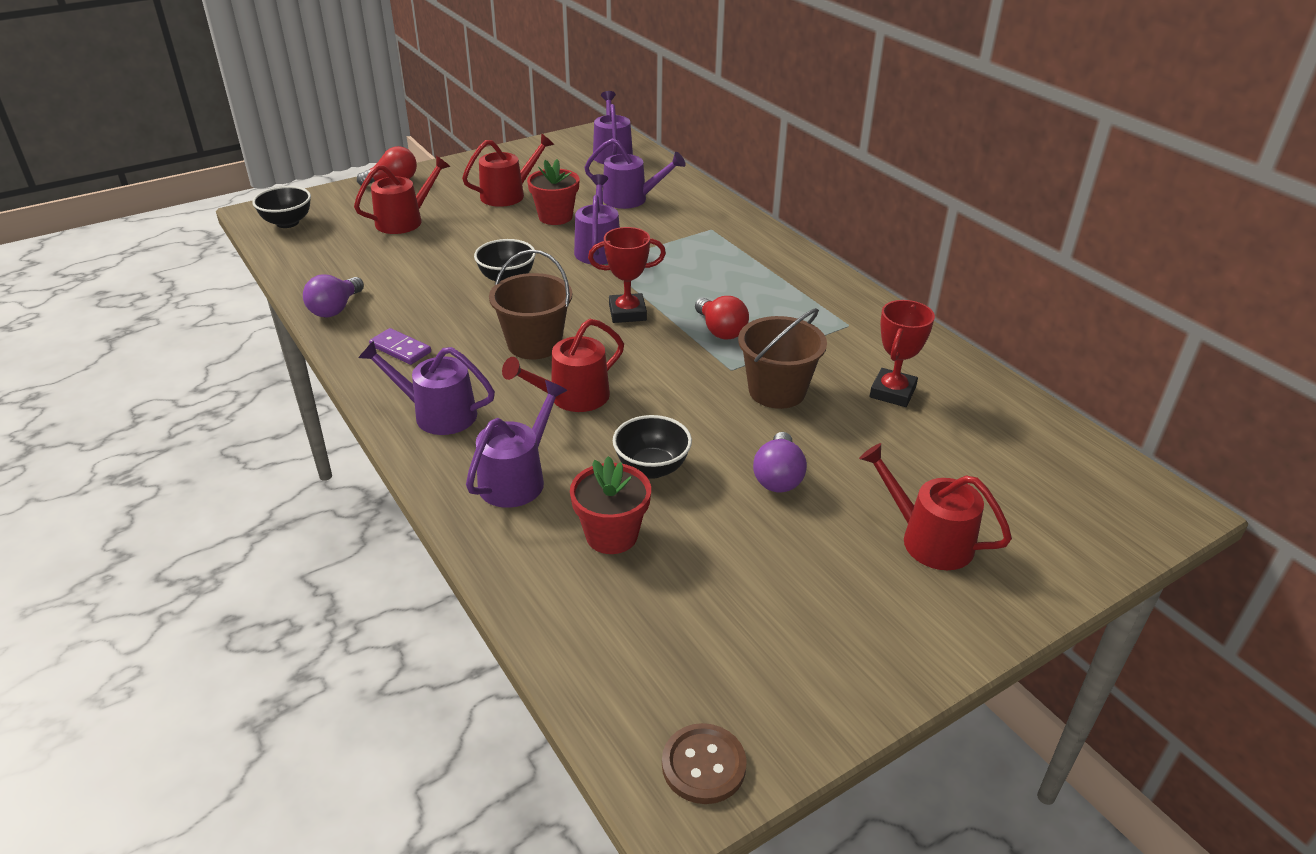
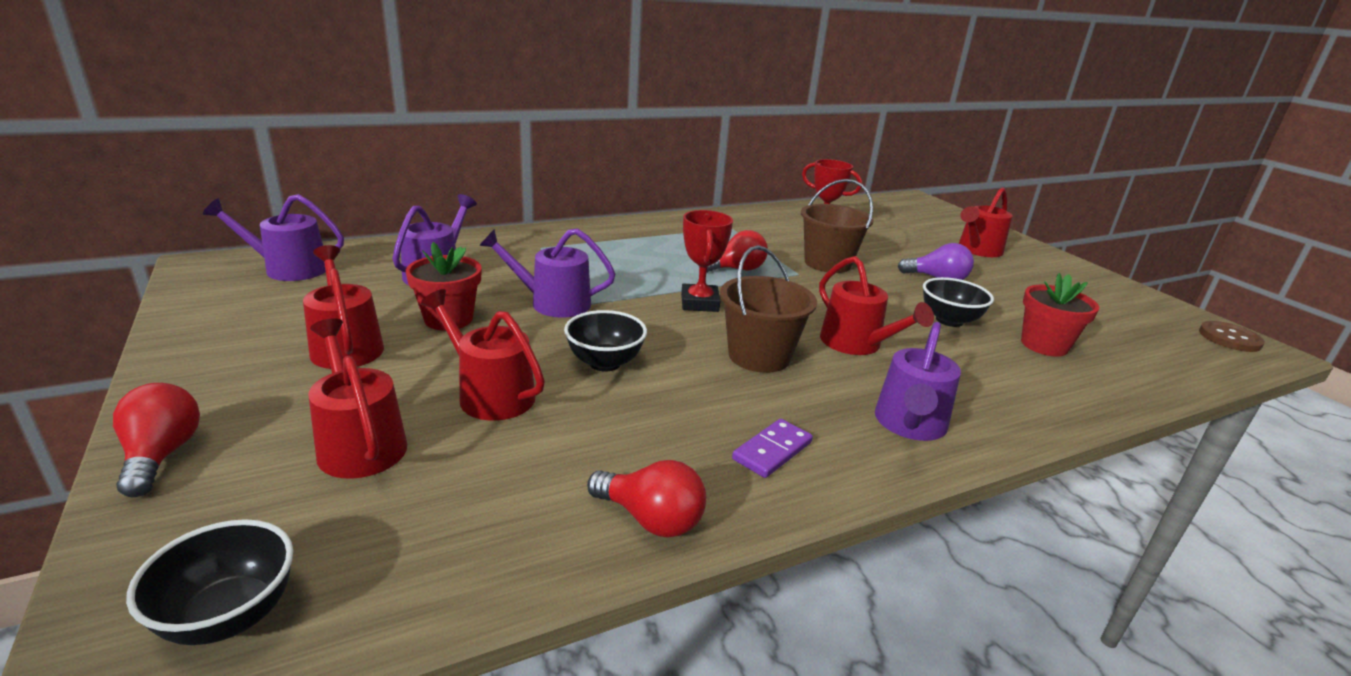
camera: 85 degrees left, 10 degrees down
(335, 309) = (651, 519): purple light bulb -> red light bulb
(458, 246) = (490, 394): none -> red watering can
(517, 479) = (997, 382): purple watering can -> none

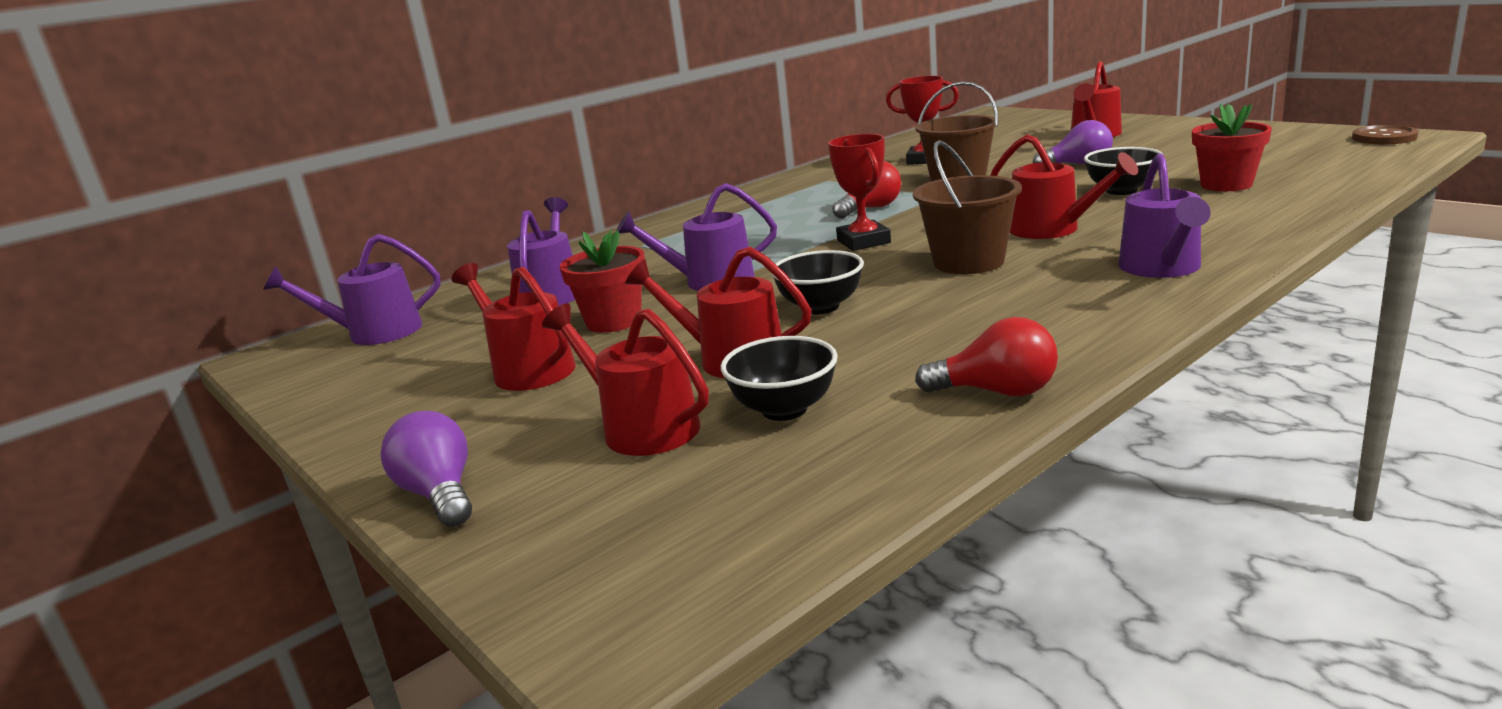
camera: 10 degrees left, 5 degrees down
(161, 455) = (440, 494): red light bulb -> purple light bulb
(229, 616) = (673, 565): black bowl -> black bowl (784, 409)
(772, 451) = (1056, 319): purple domino -> none

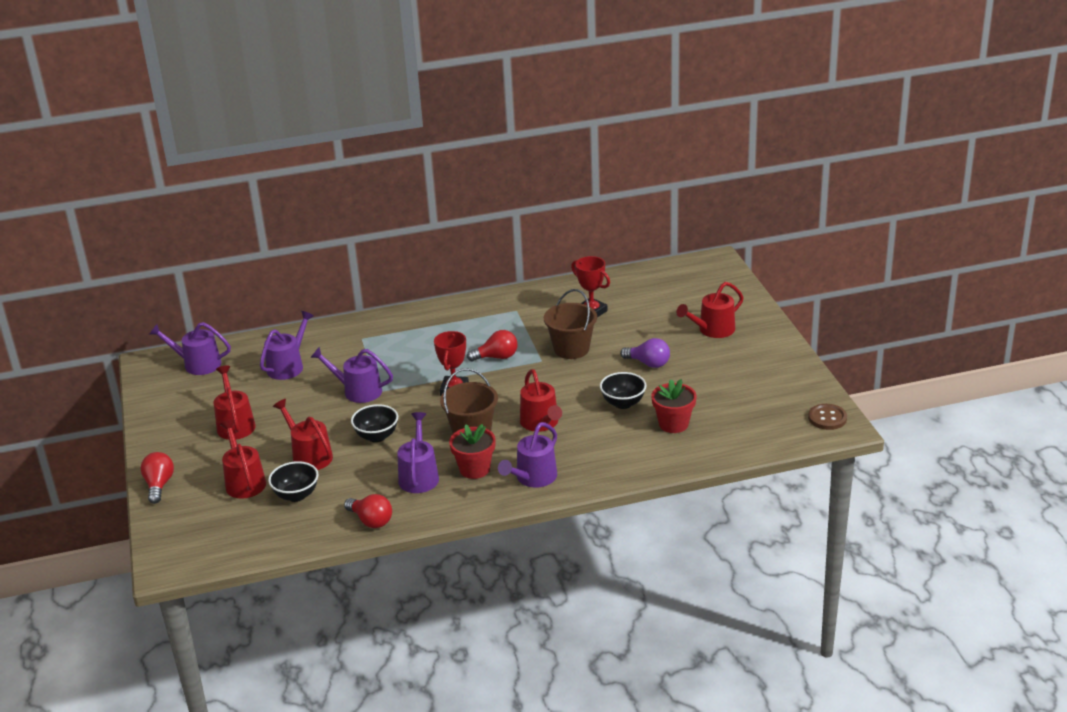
camera: 25 degrees right, 10 degrees up
(440, 494) = (159, 485): purple light bulb -> red light bulb
(614, 321) = (292, 405): red flower pot -> red flower pot (474, 469)
(976, 320) = (419, 476): none -> purple watering can

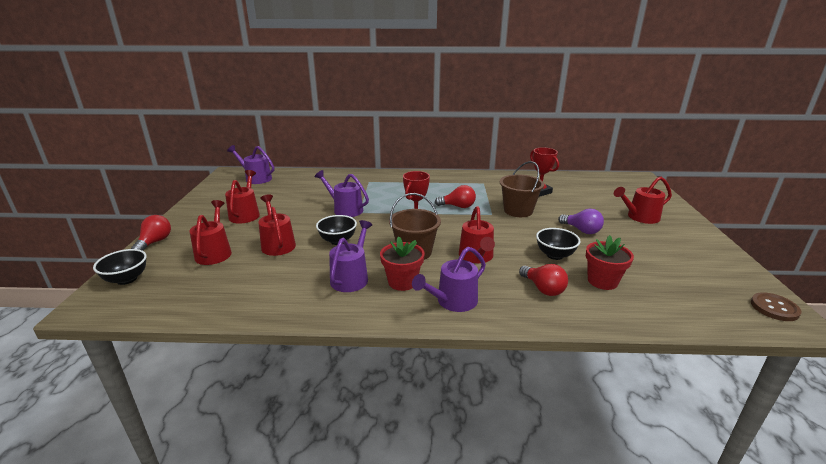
camera: 15 degrees right, 5 degrees down
(288, 366) = (310, 188): purple watering can -> none
(296, 495) = (242, 271): black bowl -> black bowl (127, 279)
(371, 521) = (284, 307): red light bulb -> red light bulb (543, 289)

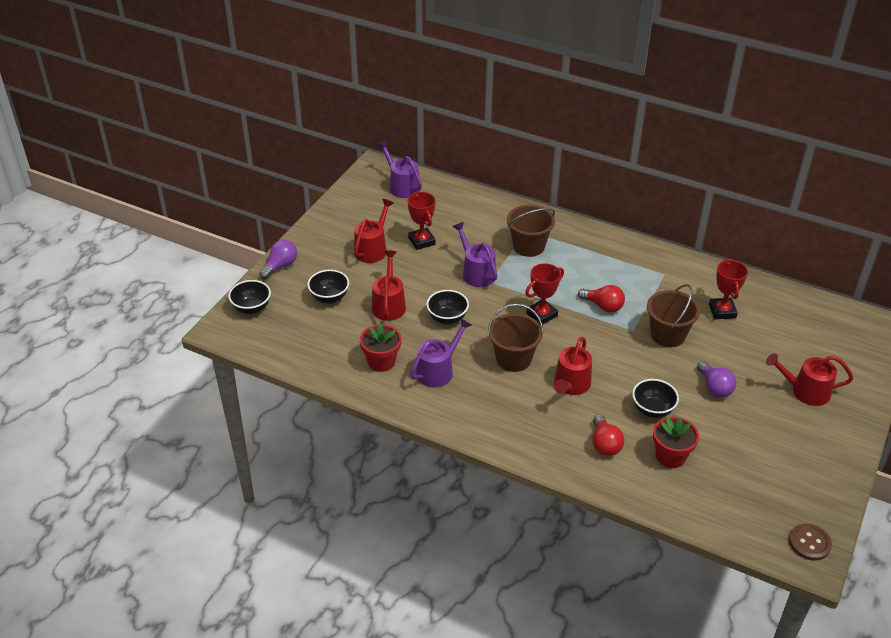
camera: 25 degrees right, 15 degrees up
(155, 242) = (280, 266): red light bulb -> purple light bulb
(214, 252) = (329, 298): red watering can -> black bowl
(288, 202) = (422, 241): none -> red trophy
(376, 188) = (528, 246): none -> brown bucket
(402, 282) = (480, 391): red flower pot -> red flower pot (381, 362)
(453, 301) = (512, 428): purple watering can -> none

